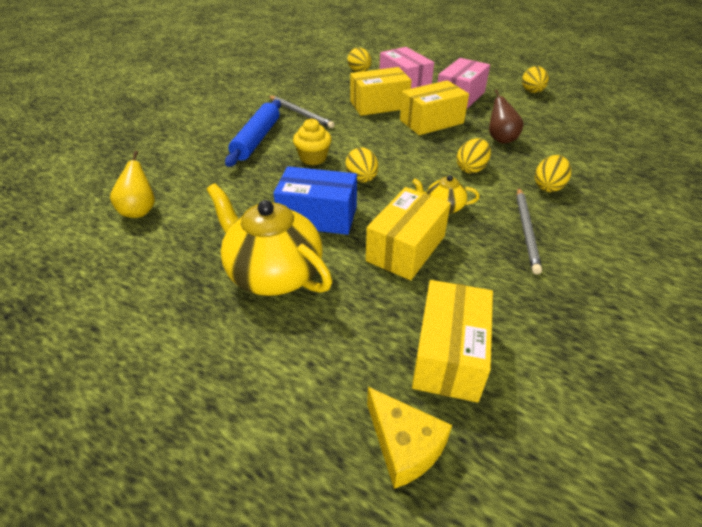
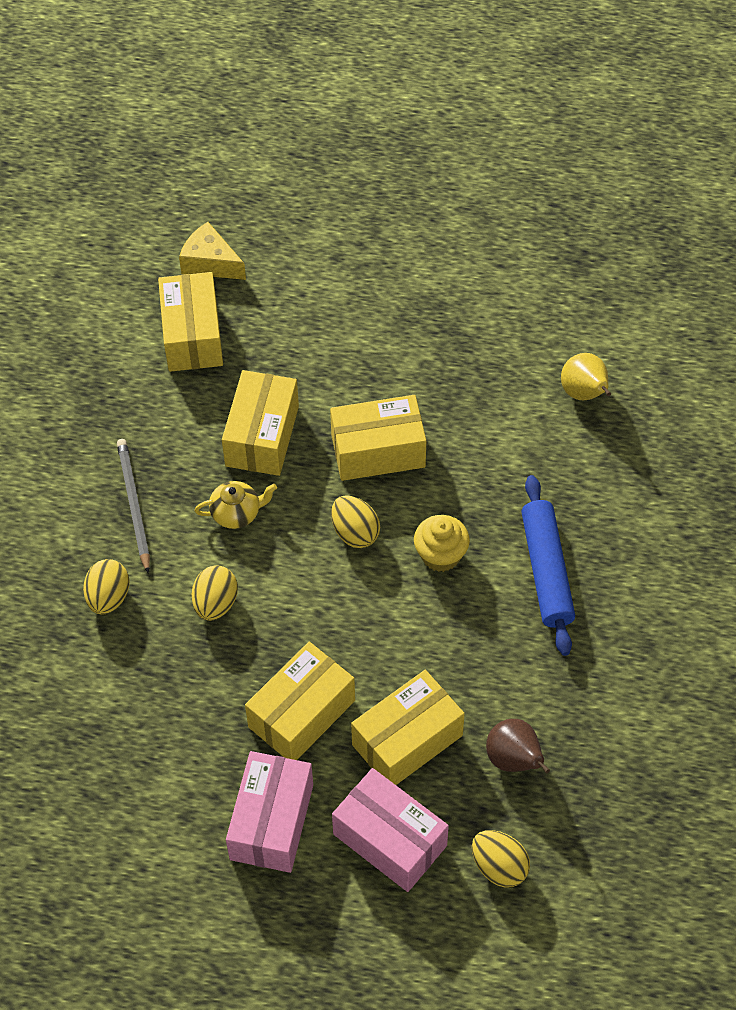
camera: 160 degrees right, 15 degrees up
(274, 273) = (382, 363): yellow teapot -> none
(300, 113) = (524, 665): grey pencil -> none
(318, 216) = (378, 451): blue box -> yellow box
(500, 139) = (182, 697): brown pear -> brown pear (514, 760)
(532, 92) = (138, 894): yellow egg -> none

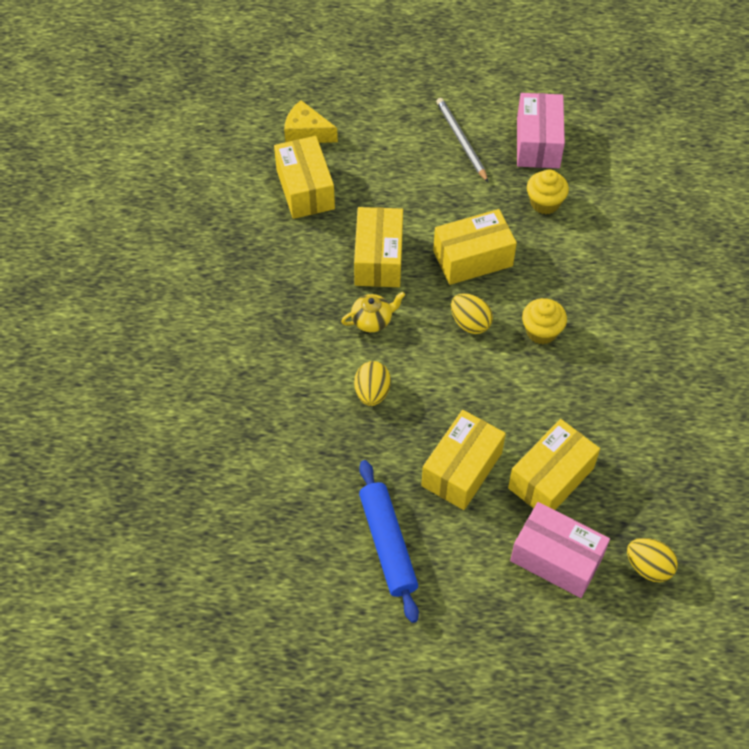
camera: 10 degrees left, 0 degrees up
(108, 597) = (284, 399): yellow egg -> none
(134, 505) = (288, 325): grey pencil -> grey pencil (461, 141)
(271, 822) = (458, 558): pink box -> pink box (538, 143)
(485, 391) = (545, 203): none -> yellow cupcake
(514, 760) = (639, 481): brown pear -> none
(547, 571) = (627, 332): blue rolling pin -> blue rolling pin (388, 544)
(584, 393) = (621, 195): yellow pear -> none

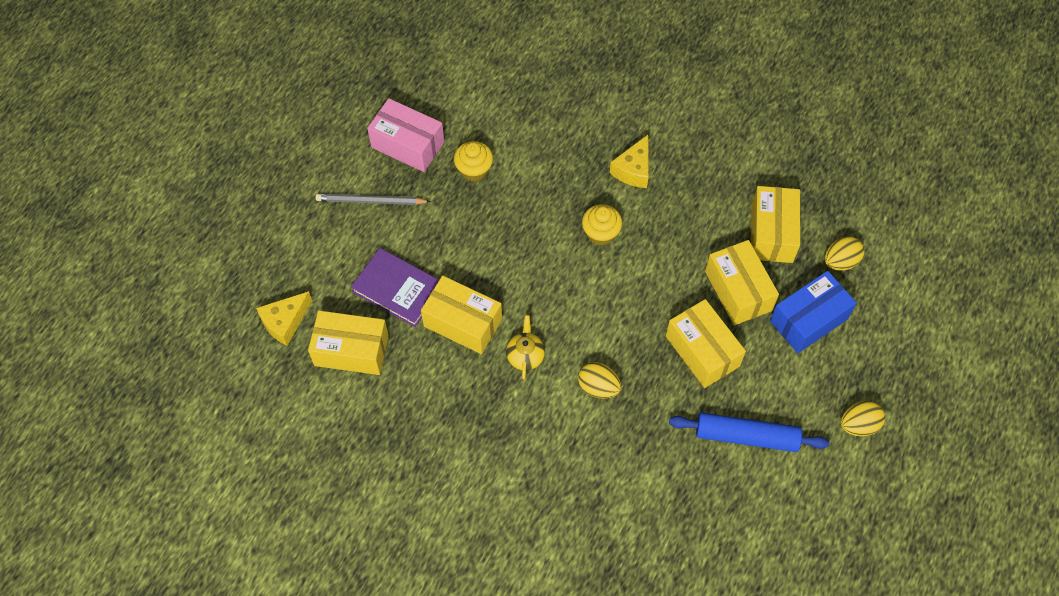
camera: 65 degrees left, 5 degrees up
(384, 197) = (397, 289): none -> purple book
(470, 323) = (566, 282): yellow egg -> yellow egg (858, 425)
(473, 258) = (502, 250): yellow box -> yellow box (771, 233)
(556, 558) = (808, 320): pink box -> blue box
(633, 332) = (633, 169): none -> yellow cheese

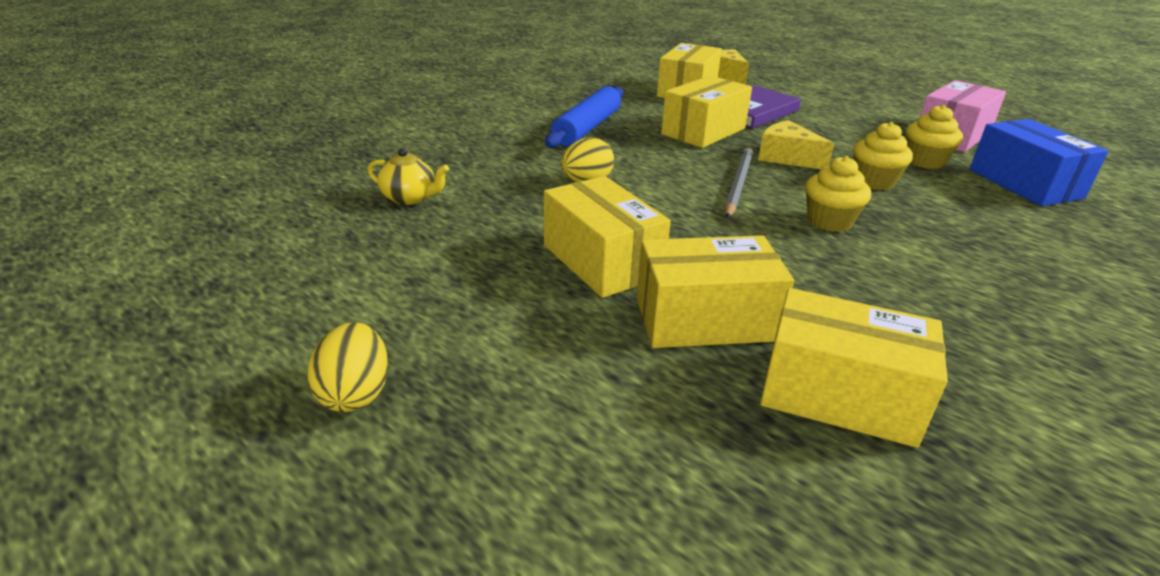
camera: 105 degrees right, 30 degrees down
(370, 201) = (865, 113): grey pencil -> grey pencil (738, 185)
(525, 205) = (874, 182): none -> yellow cupcake
(525, 355) = (649, 152): yellow teapot -> yellow teapot (410, 198)
(633, 169) = (965, 268): yellow cheese -> yellow cheese (787, 157)
(702, 351) = (602, 261): yellow box -> yellow box turned 75 degrees clockwise
(746, 436) = (439, 267): blue rolling pin -> blue rolling pin (587, 128)
(808, 320) = (615, 391): blue box -> blue box (1024, 184)
(840, 261) = (757, 491): yellow egg -> none

